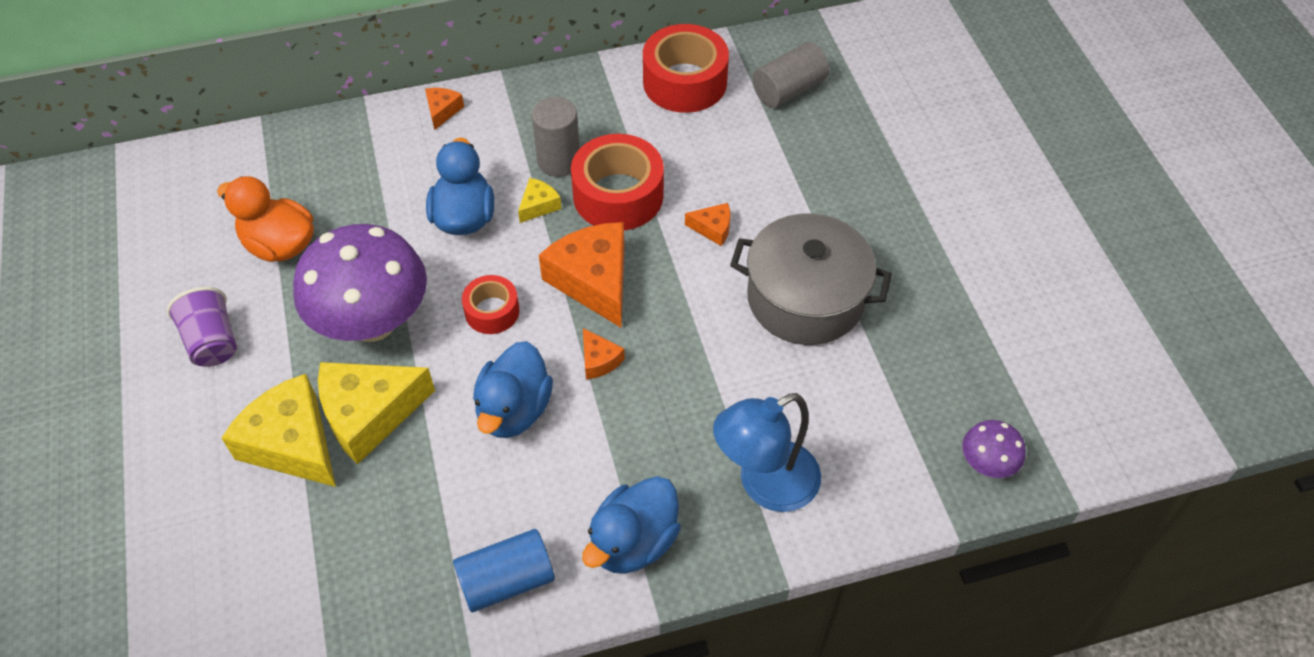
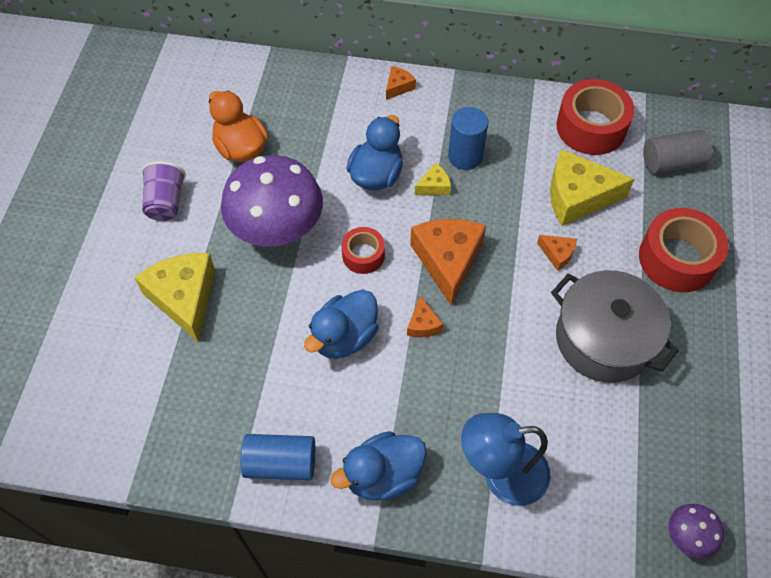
camera: 25 degrees right, 5 degrees up
(369, 414) = (244, 298): yellow cheese -> yellow cheese (577, 196)
(559, 161) = (465, 156): grey cylinder -> blue cylinder
(618, 195) = (497, 200): red tape -> red tape (677, 259)

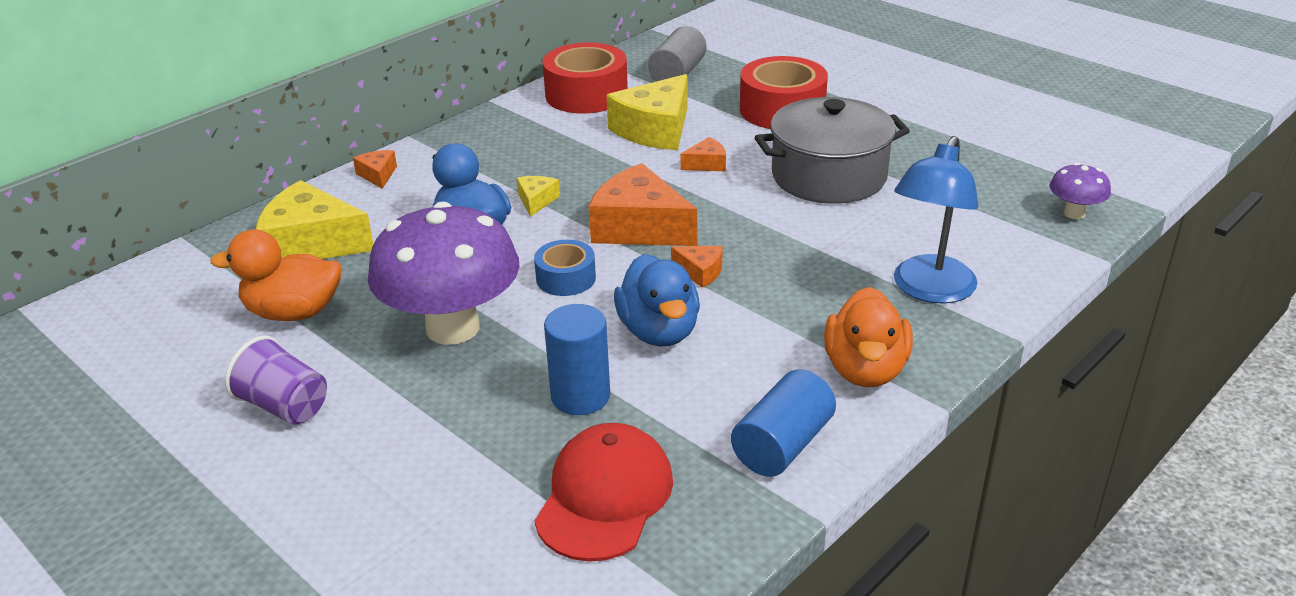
camera: 55 degrees left, 25 degrees down
(184, 298) = (455, 443): yellow cheese -> yellow cheese (311, 243)
(185, 395) = (604, 497): none -> red cap
(363, 255) = (566, 278): red tape -> blue tape
(383, 475) = (865, 370): blue duck -> orange duck
(465, 156) = (525, 170): blue cylinder -> blue cylinder (580, 396)

